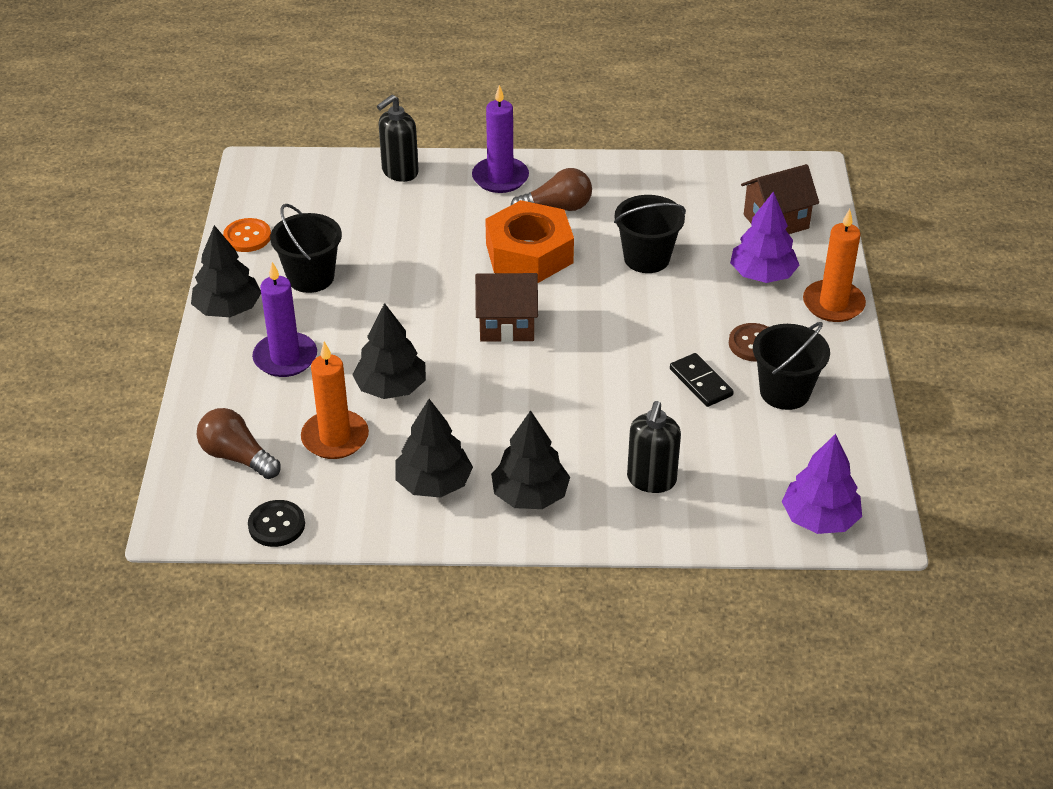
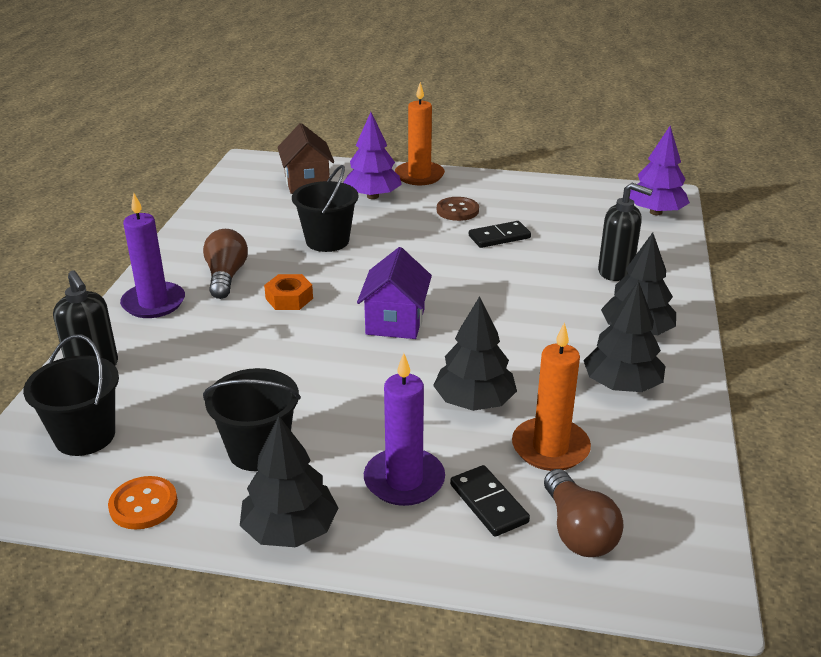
camera: 80 degrees left, 10 degrees down
(237, 457) = (578, 531): brown light bulb -> brown light bulb turned 60 degrees counterclockwise
(264, 406) = (489, 503): none -> black domino
(276, 525) = (691, 501): black button -> none
(506, 325) = (395, 321): brown house -> purple house
(529, 253) = (289, 298): orange nut -> orange nut, size x0.49
(785, 392) = (517, 206): black bucket -> black bucket (85, 436)

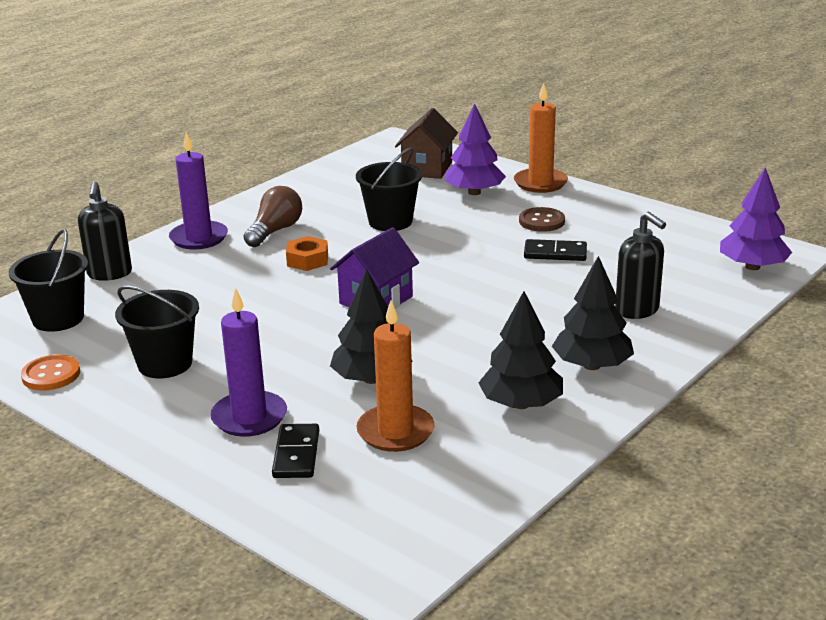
camera: 30 degrees right, 5 degrees down
(290, 530) = (130, 423): black tree -> none
(578, 531) = (345, 497): brown light bulb -> none

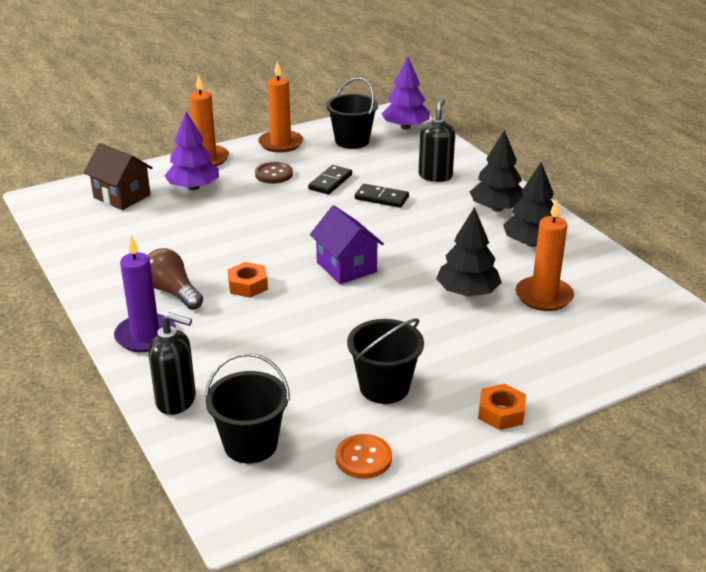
camera: 70 degrees left, 5 degrees up
(144, 438) = (501, 413): none -> orange nut
(249, 417) = (494, 356): purple candle -> none
(296, 454) = (555, 342): black domino -> black domino (381, 198)
(390, 222) = (211, 234): black bucket -> black bucket (352, 141)
(618, 208) = (281, 143): none -> orange candle
(637, 310) = (435, 176): black soap dispenser -> black soap dispenser turned 60 degrees counterclockwise

